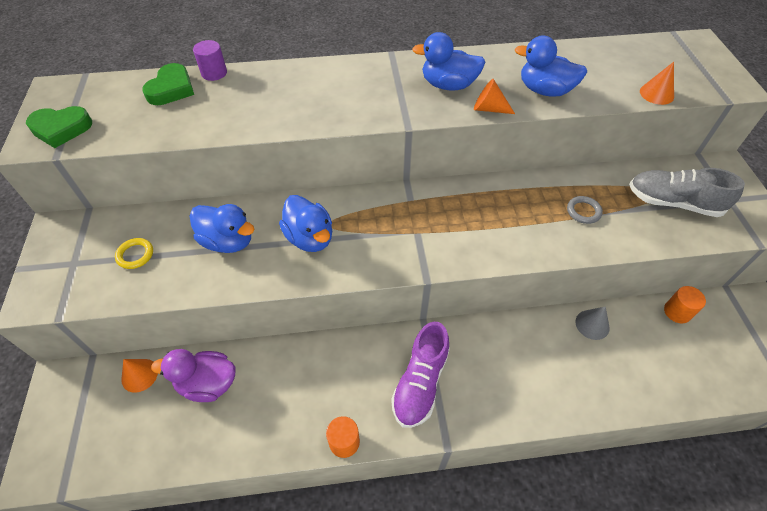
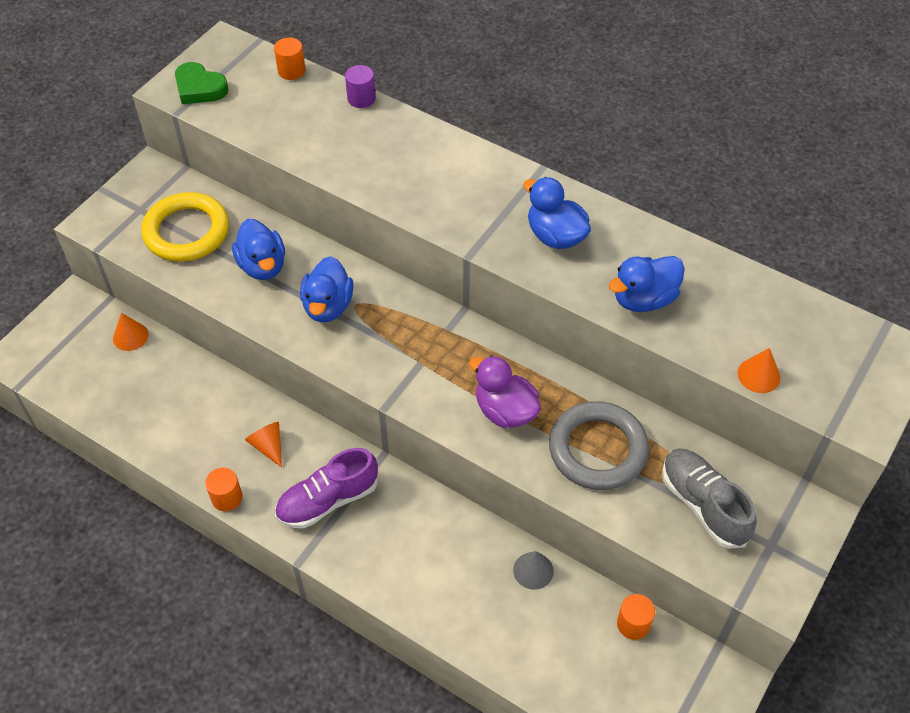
camera: 40 degrees right, 0 degrees up
(135, 255) = (186, 231): yellow ring -> yellow ring, size x2.36
(136, 81) = (291, 71): none -> orange cylinder
(171, 89) = (312, 96): green heart -> none
(207, 383) = (171, 379): purple duck -> purple duck (505, 411)
(489, 109) = (564, 284): orange cone -> orange cone (268, 446)
(544, 90) = (644, 299): blue duck -> blue duck turned 90 degrees counterclockwise
(583, 211) = (597, 449): grey ring -> grey ring, size x2.36

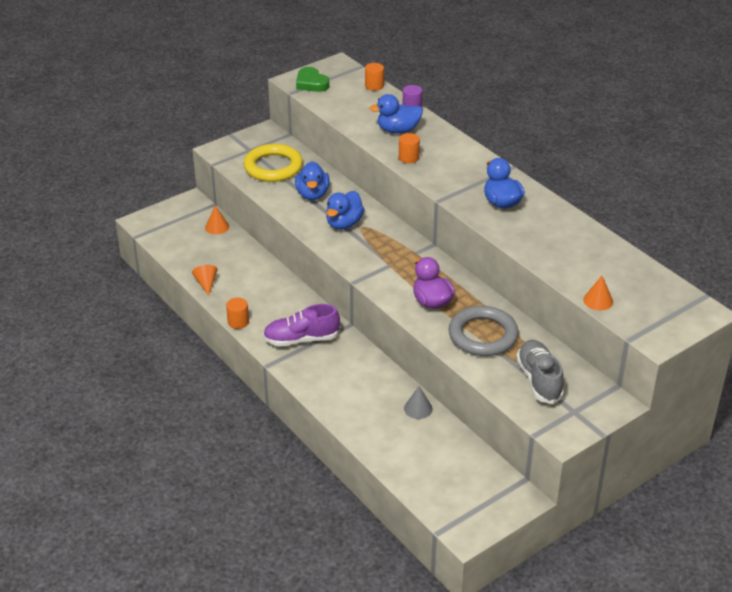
camera: 20 degrees right, 15 degrees down
(268, 446) = (277, 303): orange cone -> orange cone (206, 283)
(633, 624) = (471, 453): orange cylinder -> orange cylinder (408, 158)
(644, 299) = (542, 246): blue duck -> blue duck (398, 130)

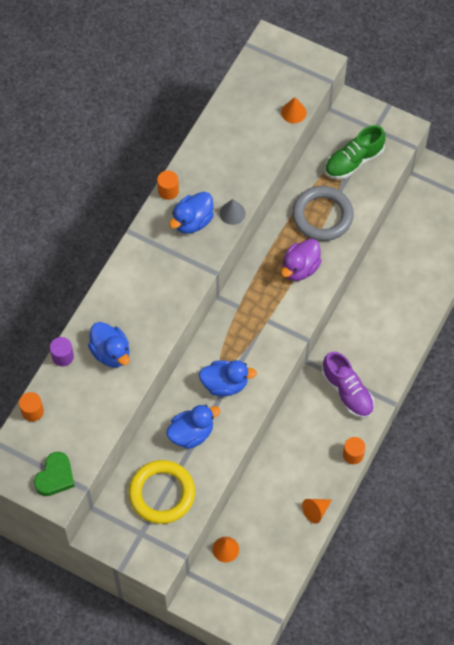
camera: 115 degrees left, 25 degrees up
(408, 158) = (156, 323): orange cylinder -> orange cylinder (168, 191)
(418, 408) = (380, 269): grey cone -> grey cone (232, 213)
(539, 380) = (353, 161): grey shoe -> green shoe

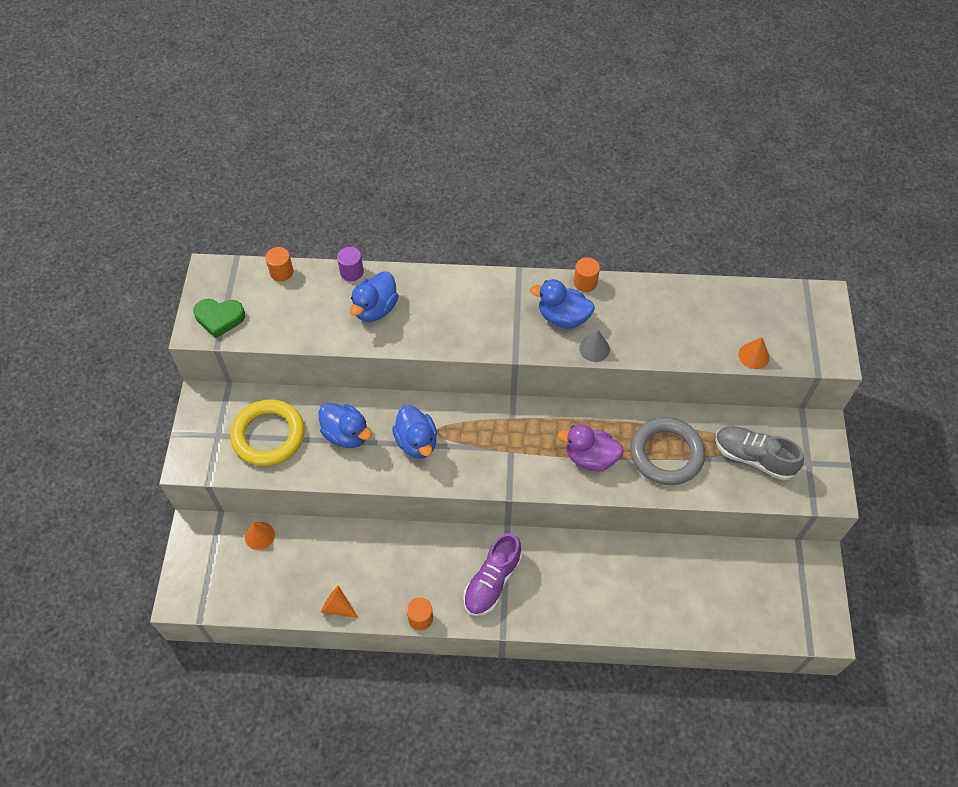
camera: 65 degrees right, 5 degrees down
(353, 161) = (753, 457): green shoe -> grey shoe

